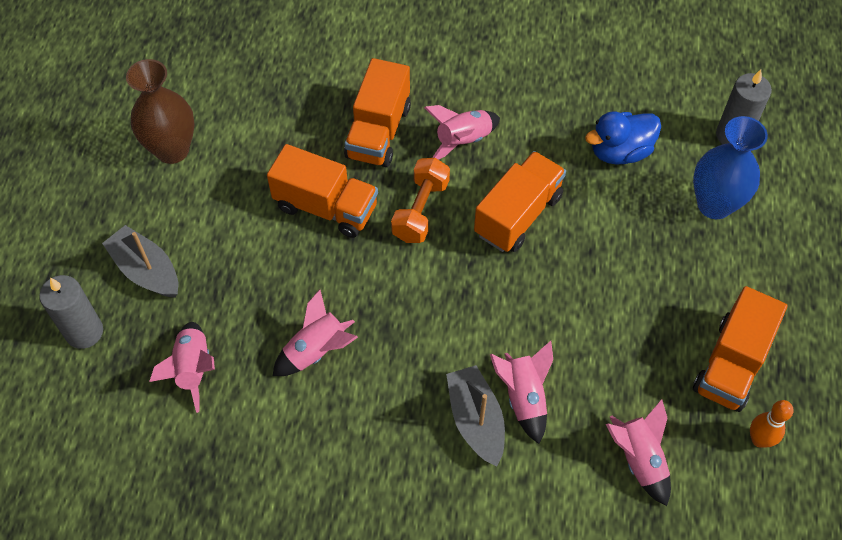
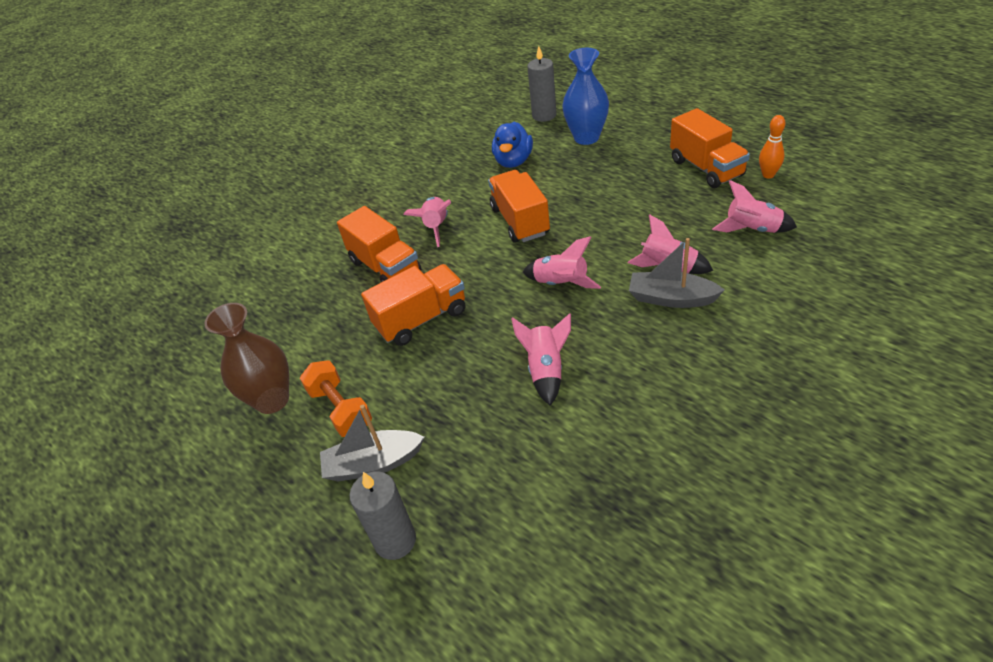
camera: 50 degrees left, 15 degrees down
(193, 369) = (500, 463): pink rocket -> pink rocket (560, 284)
(420, 210) = (472, 267): orange dumbbell -> orange dumbbell (340, 409)

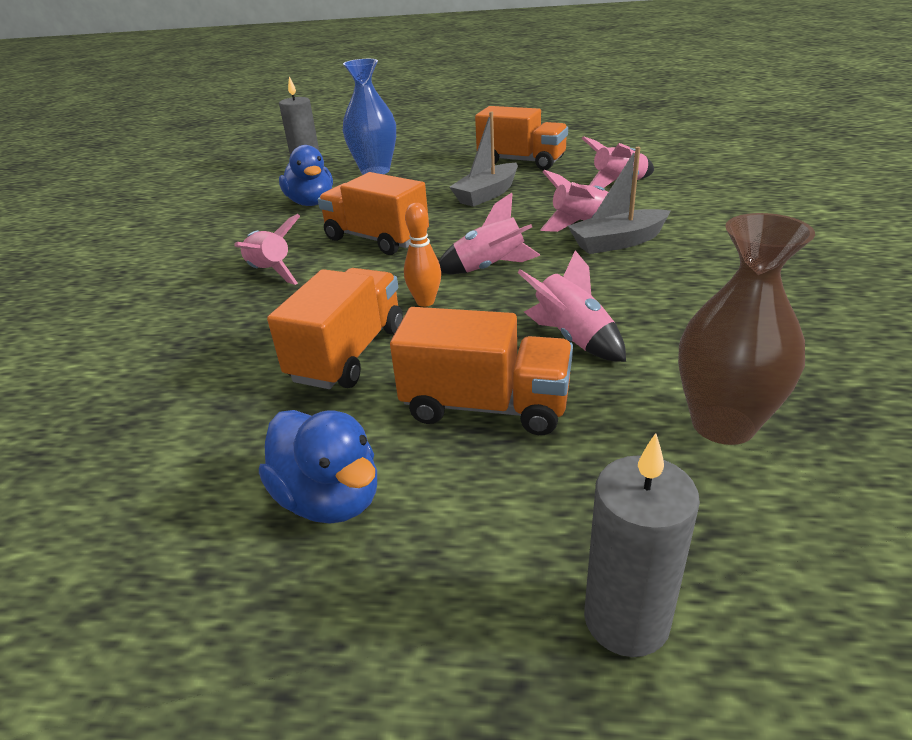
camera: 40 degrees left, 10 degrees down
(272, 400) = (180, 546): brown vase -> brown vase (723, 424)
(340, 409) = (330, 499): orange dumbbell -> blue duck
(373, 463) = (465, 538): grey boat -> grey boat (487, 194)
(385, 267) = (234, 326): orange truck -> orange truck (486, 406)
(768, 175) = (580, 153): orange bowling pin -> orange bowling pin (425, 302)

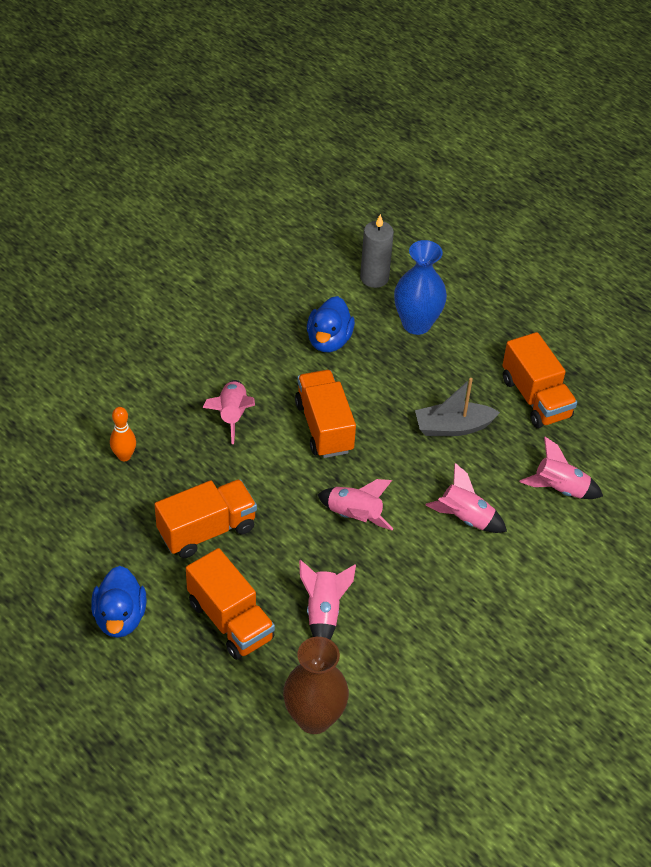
camera: 35 degrees right, 15 degrees up
(425, 302) = (285, 518): orange bowling pin -> orange bowling pin (124, 456)
(617, 242) = (459, 554): grey boat -> none
(626, 619) = (166, 753): grey candle -> none

